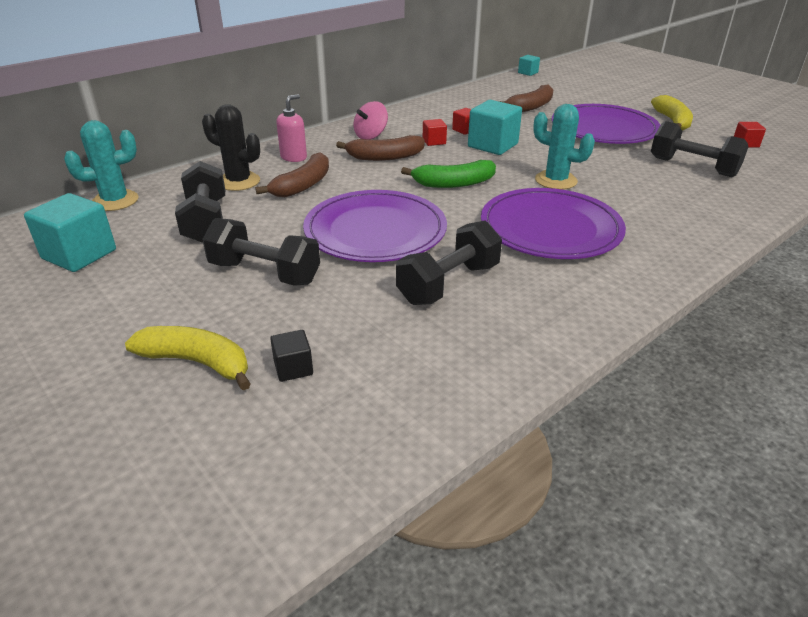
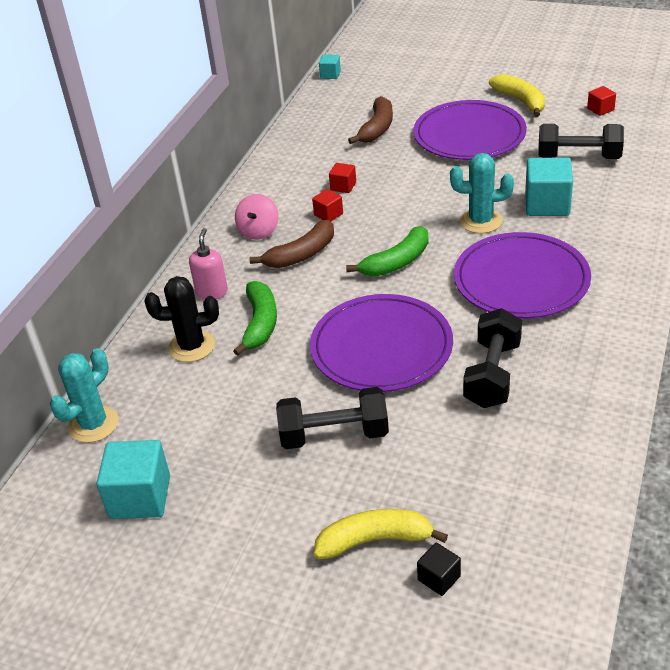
camera: 25 degrees left, 5 degrees up
(206, 221) = (215, 406): black dumbbell -> none
(293, 368) = (452, 507): black cube -> black cube (439, 578)
(303, 185) = (260, 324): brown banana -> green banana
(492, 145) = (388, 198): turquoise cube -> turquoise cube (547, 204)

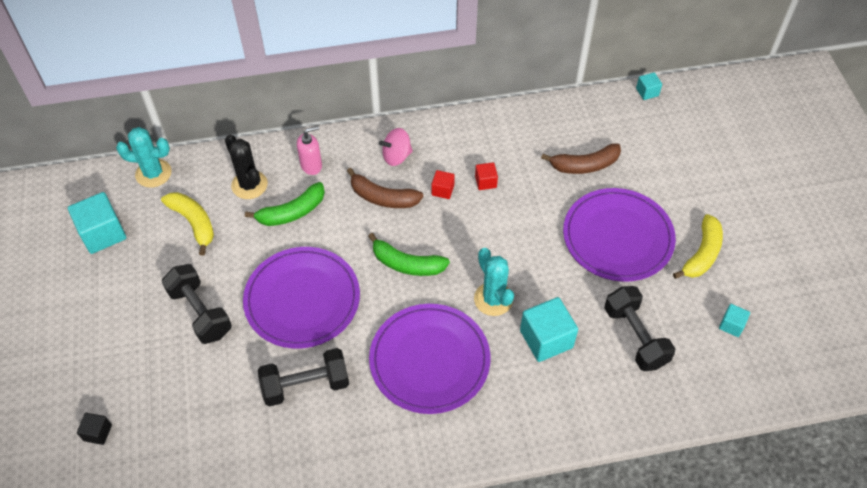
camera: 55 degrees right, 15 degrees up
(375, 540) = (116, 381): yellow banana -> yellow banana (194, 223)
(600, 109) = (731, 325): red cube -> turquoise cube

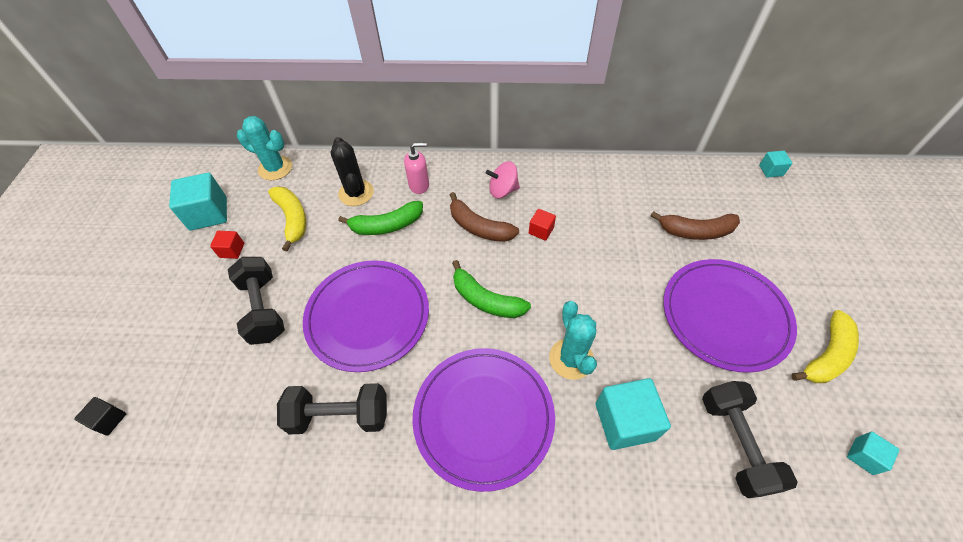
camera: 15 degrees right, 0 degrees up
(485, 182) = (587, 230): red cube -> red cube (232, 250)

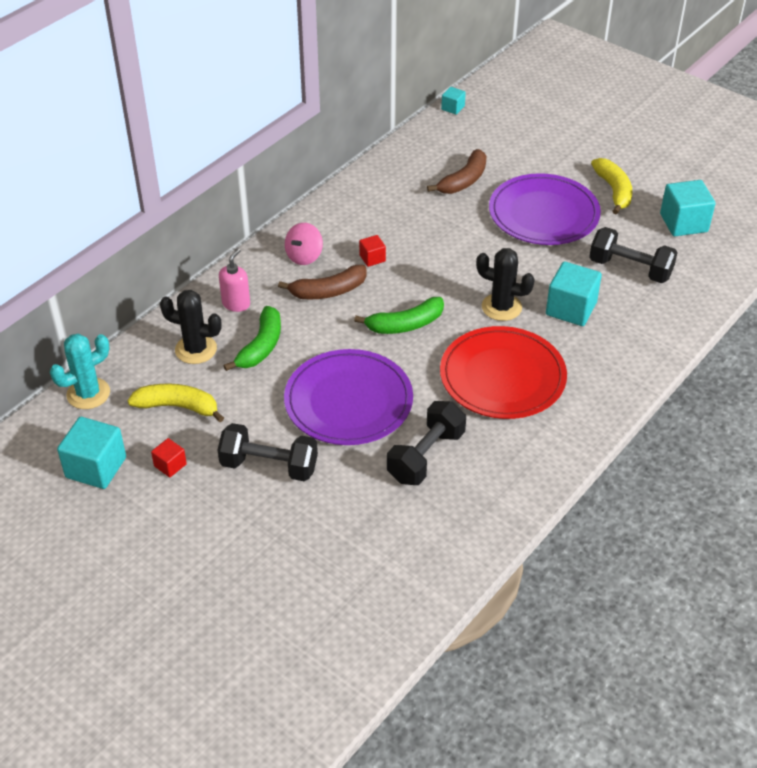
camera: 55 degrees left, 10 degrees down
(109, 419) = (286, 610): black cube -> none
(483, 417) = (502, 376): purple plate -> red plate
(571, 359) = (501, 307): turquoise cactus -> black cactus
(863, 456) = (683, 223): turquoise cube -> turquoise cube, size x1.93

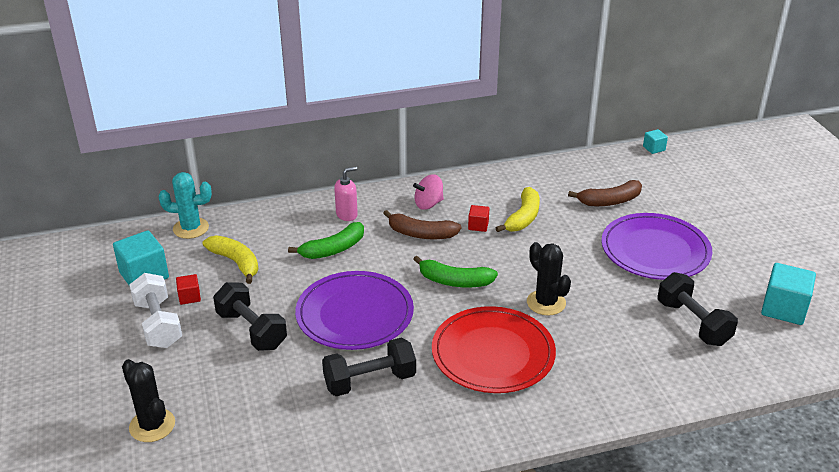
camera: 35 degrees right, 10 degrees down
(170, 508) = (158, 324): none -> white dumbbell
(196, 349) = (288, 232): black cactus -> black cactus (152, 425)
(571, 309) = (606, 330): turquoise cube -> none
(613, 191) = (739, 258): yellow banana -> yellow banana (523, 217)

